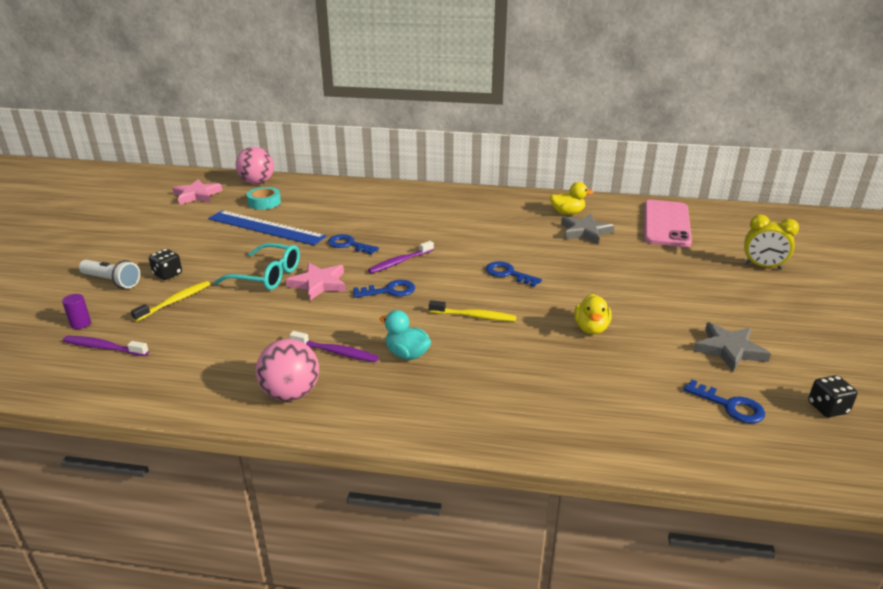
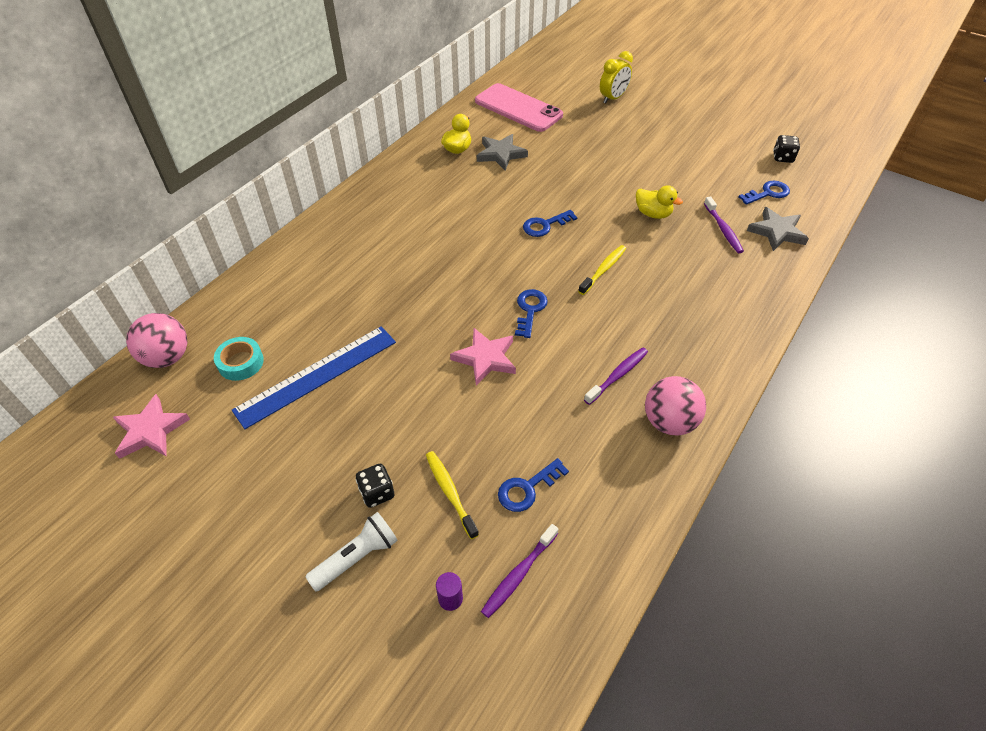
camera: 65 degrees left, 20 degrees up
(267, 276) = (441, 397): turquoise glasses -> none
(348, 245) = (414, 314): blue key -> blue key (527, 489)
(400, 262) = (478, 286): purple toothbrush -> purple toothbrush (723, 229)
(407, 354) = (641, 329): turquoise duck -> none
(729, 350) = (708, 164): grey star -> grey star (777, 232)

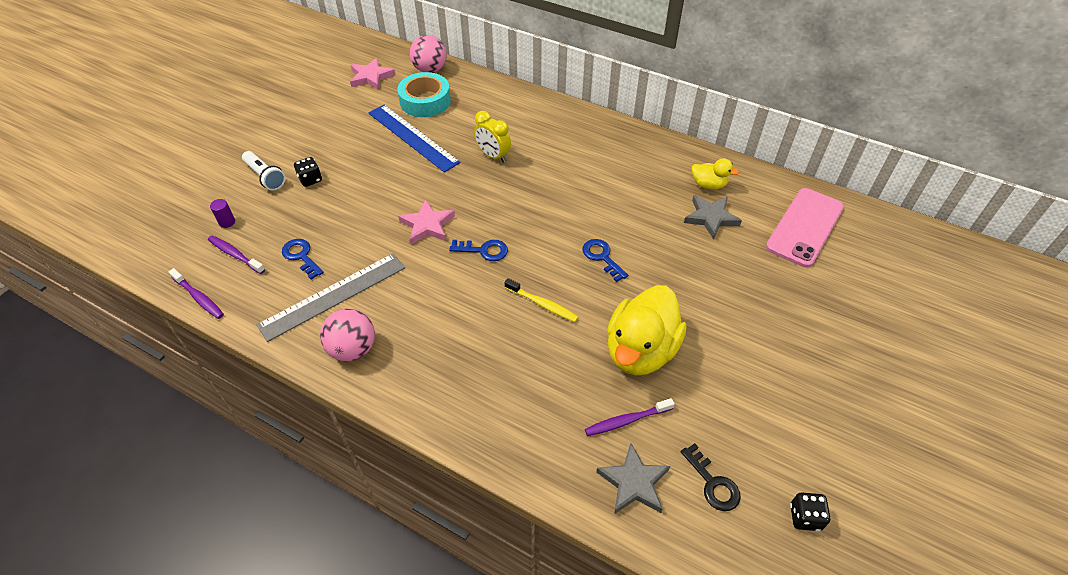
camera: 85 degrees right, 0 degrees up
(241, 362) = (425, 101): turquoise tape -> turquoise tape, size x1.63
(450, 493) = (304, 215): yellow toothbrush -> none
(594, 446) = (333, 296): none -> grey ruler
(613, 98) = (869, 317): yellow clock -> yellow clock (493, 156)
(617, 375) = (406, 313): purple toothbrush -> purple toothbrush (199, 297)
(653, 214) = (640, 350): yellow duck -> yellow duck, size x2.05
(768, 193) = (713, 483): blue key -> black key

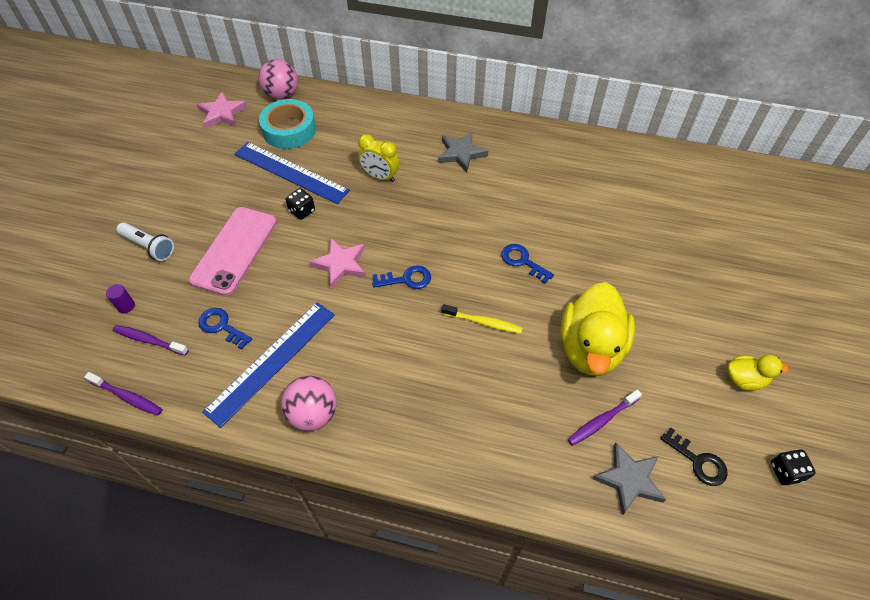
camera: 15 degrees left, 5 degrees up
(310, 179) = (199, 240): black dice -> black dice (302, 211)
(333, 296) = (272, 362): grey ruler -> blue ruler
(708, 185) = (595, 167): yellow duck -> yellow duck (744, 379)
(711, 218) = (608, 200): grey star -> grey star (461, 153)
(804, 227) = (694, 192): pink phone -> pink phone (234, 250)

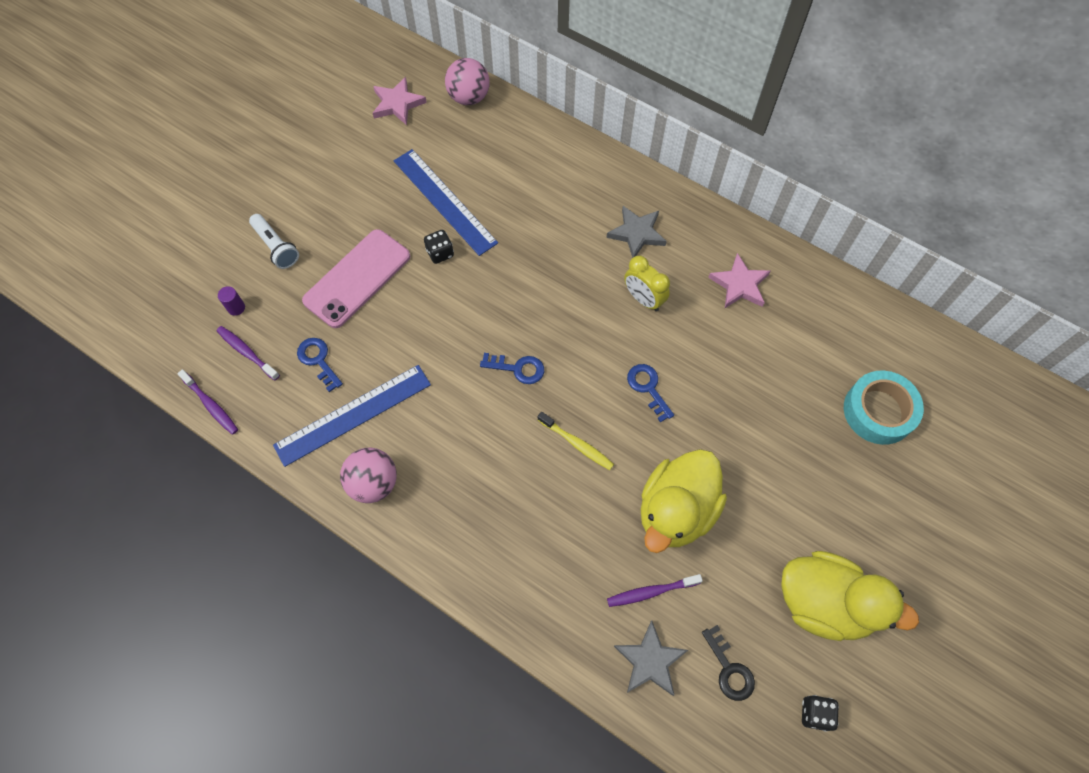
camera: 20 degrees right, 10 degrees up
(289, 130) = (461, 146): turquoise tape -> turquoise tape (878, 411)
(340, 264) = (457, 329): pink star -> pink star (739, 284)
(380, 177) = (537, 236): yellow clock -> yellow clock (643, 299)
(744, 379) = (824, 603): yellow duck -> yellow duck, size x2.05

